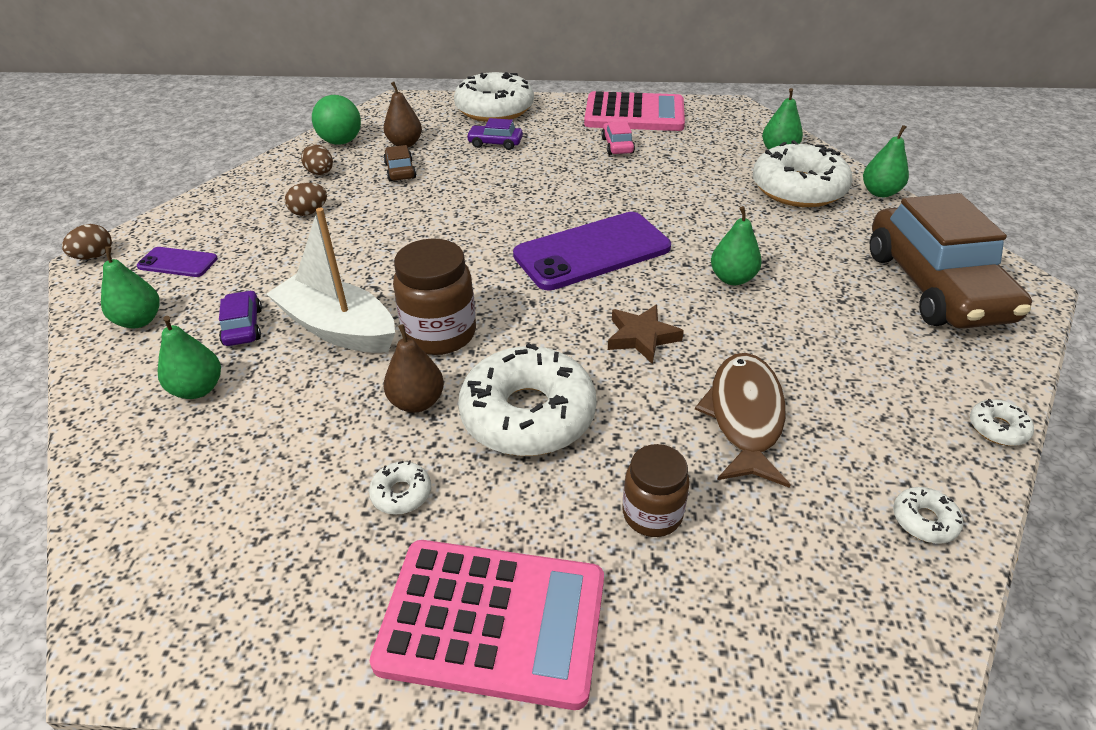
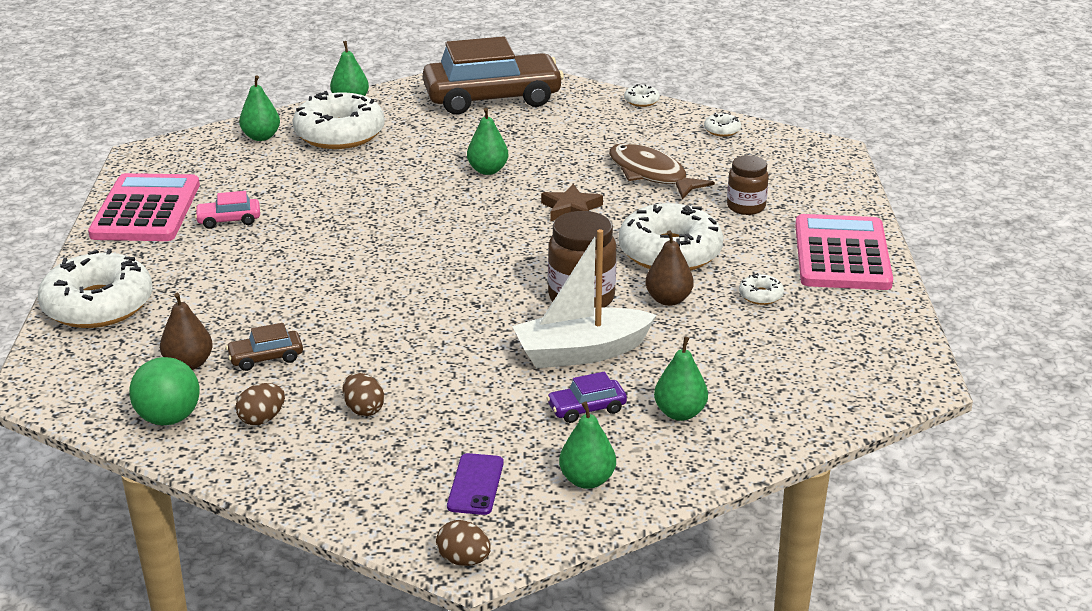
camera: 95 degrees left, 10 degrees down
(338, 328) = (581, 352): white boat -> white boat turned 45 degrees clockwise
(495, 143) = (203, 297): purple car -> none
(592, 251) = (448, 231): purple phone -> none
(745, 416) = (651, 174): brown fish -> brown fish turned 45 degrees clockwise

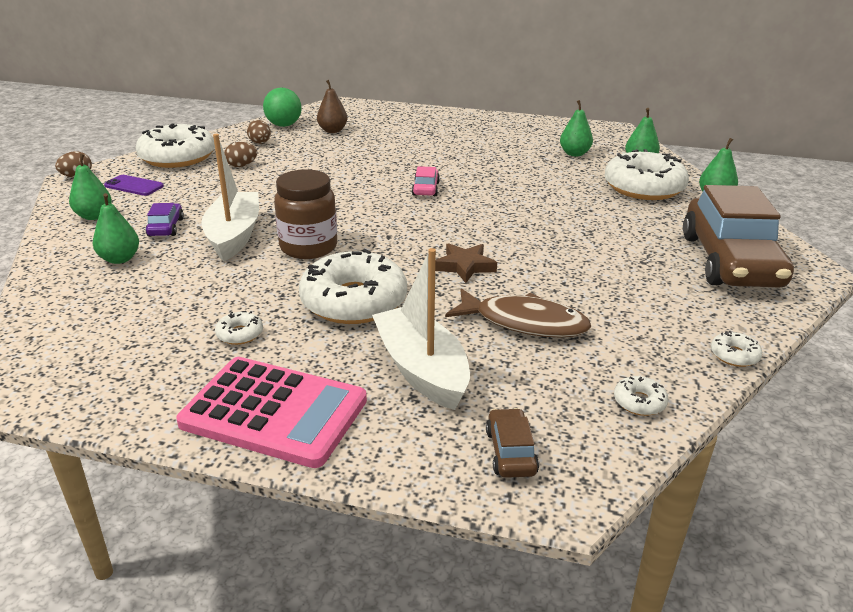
camera: 105 degrees right, 0 degrees up
(98, 305) = (414, 115): white donut -> white donut (178, 157)
(146, 210) = (528, 127): pink calculator -> none
(229, 220) = (503, 146): pink car -> pink car (426, 189)
(266, 358) = (322, 147): brown car -> brown car (510, 452)
(487, 170) = (557, 238): green pear -> green pear (574, 154)
(651, 174) = (524, 323): brown fish -> brown fish turned 45 degrees clockwise
(668, 300) = (274, 284): brown pear -> none
(746, 207) = (422, 370): brown jar -> white boat

